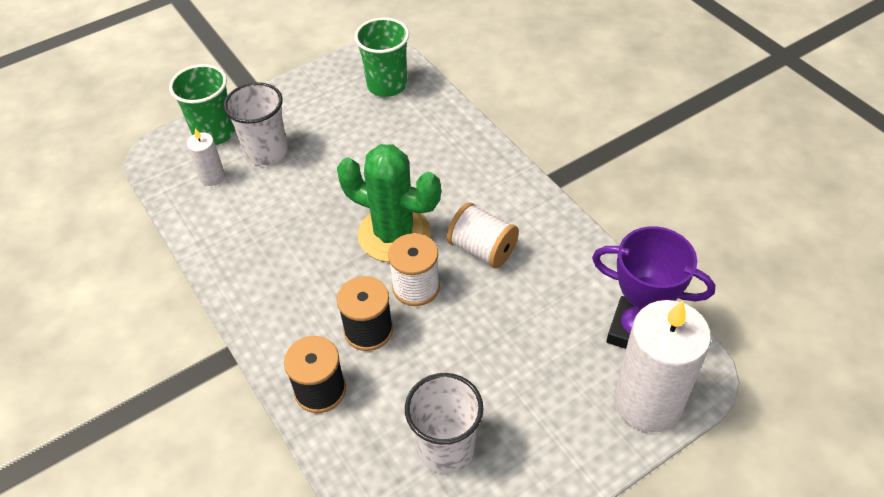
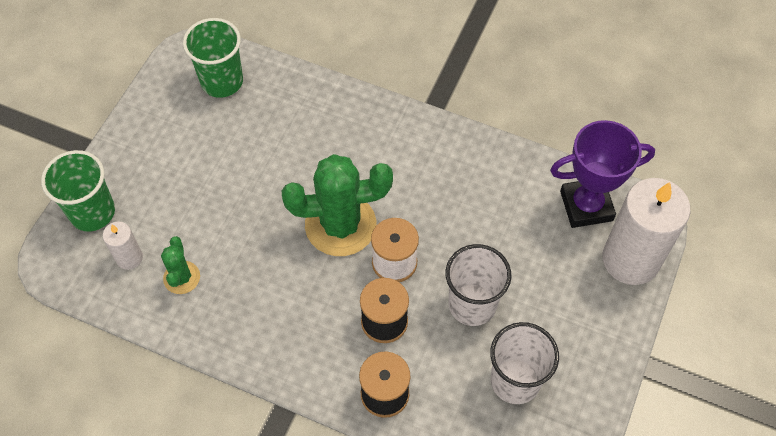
camera: 35 degrees left, 10 degrees up
(237, 210) = (182, 277): none -> green cactus
(266, 151) = (161, 206): white cup -> white cup (472, 304)
(482, 249) = (423, 199): white spool -> none

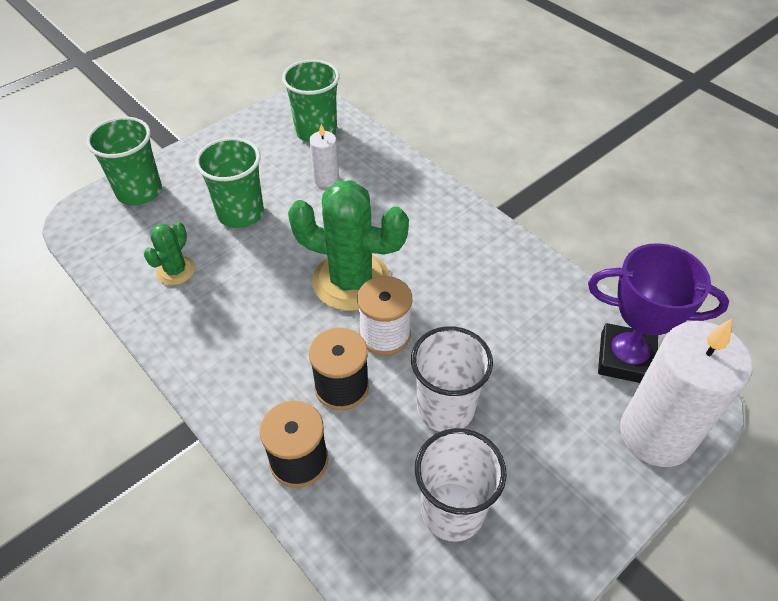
camera: 25 degrees right, 10 degrees down
(129, 257) = (143, 237): white candle -> white candle (326, 179)
(204, 197) = (240, 213): none -> green cup

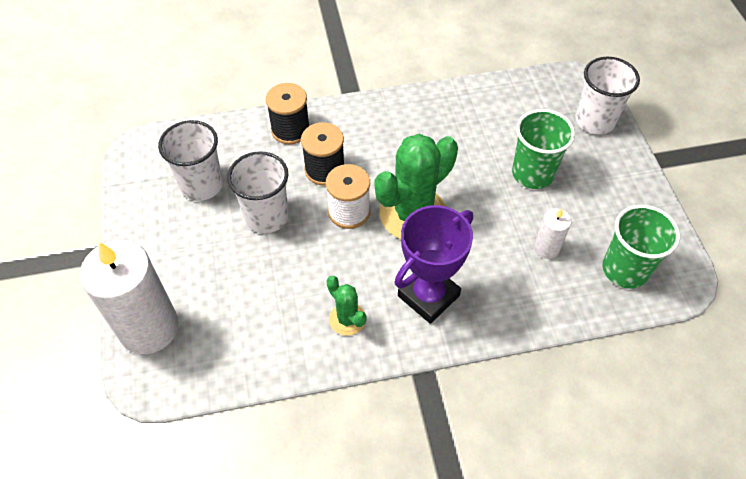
camera: 120 degrees right, 5 degrees up
(139, 191) = (594, 121): green cup -> white cup
(176, 271) = (489, 118): green cactus -> green cactus (347, 319)
(625, 358) = (214, 354): purple trophy -> purple trophy (428, 296)

